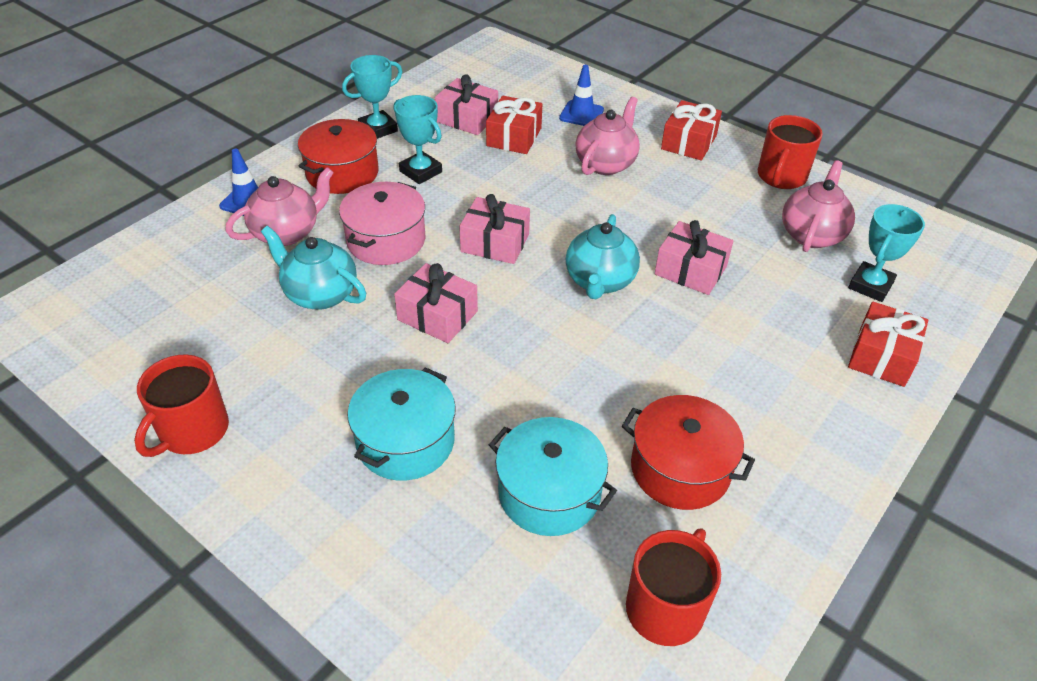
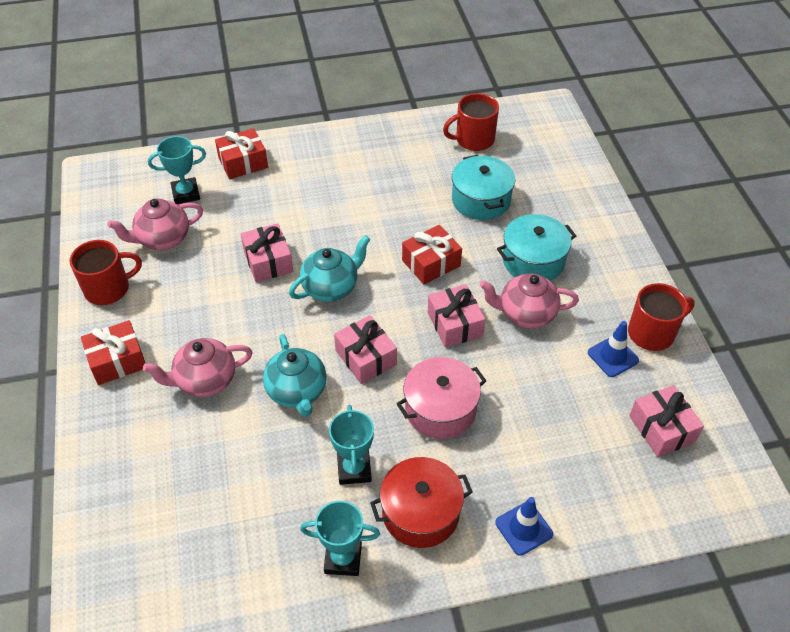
camera: 140 degrees left, 5 degrees up
(287, 232) = (510, 466): pink teapot -> pink teapot (525, 314)
(319, 294) = (521, 388): turquoise teapot -> turquoise teapot (297, 392)
(467, 119) = (251, 516): pink gift -> pink gift (662, 429)
(514, 137) = (238, 461): red gift -> red gift (431, 263)
(581, 114) = (151, 452): blue traffic cone -> blue traffic cone (613, 356)
(680, 469) = (409, 176): red pot -> none

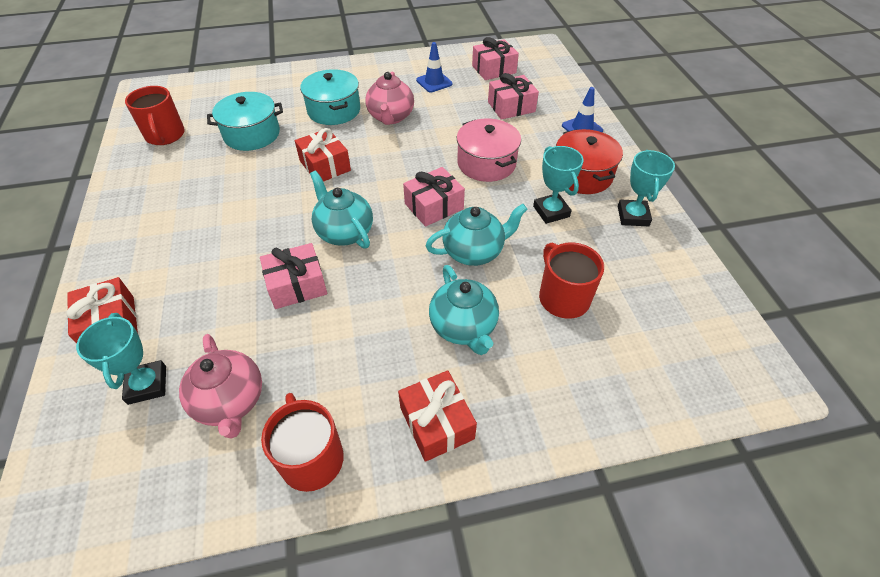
camera: 90 degrees left, 0 degrees up
(205, 380) = (464, 327): pink teapot -> turquoise teapot
(354, 469) = (551, 211): turquoise trophy -> turquoise trophy turned 75 degrees clockwise
(455, 324) = (398, 153): pink gift -> pink gift (511, 107)
(652, 333) = (413, 65): red mug -> red mug (563, 297)

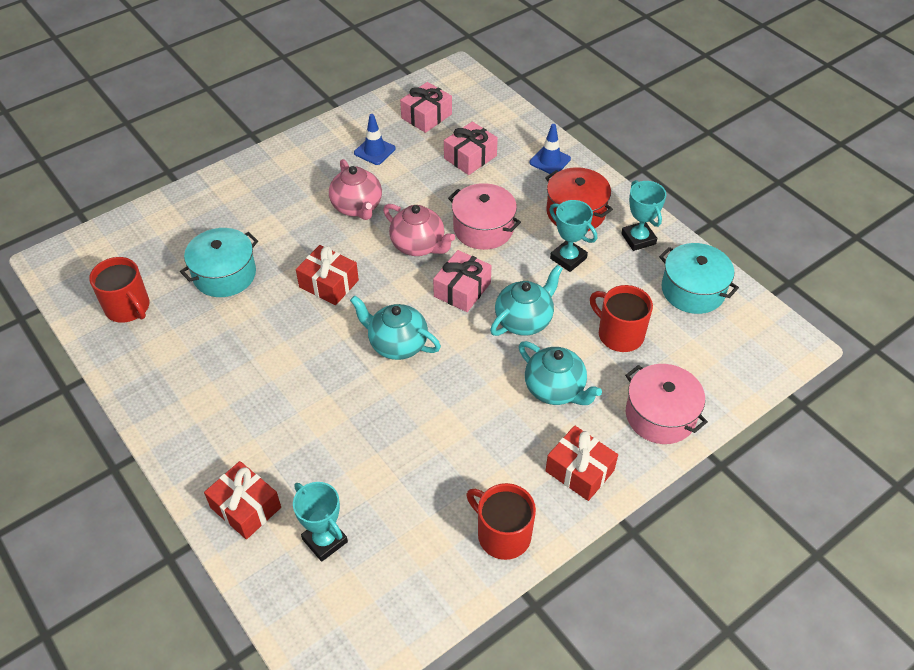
camera: 25 degrees left, 0 degrees up
(231, 402) = (407, 523): pink teapot -> pink teapot (419, 245)
(297, 285) = (390, 408): pink gift -> none
(334, 110) = (292, 218): turquoise pot -> turquoise pot (693, 290)
(561, 399) = (660, 415): none -> pink pot

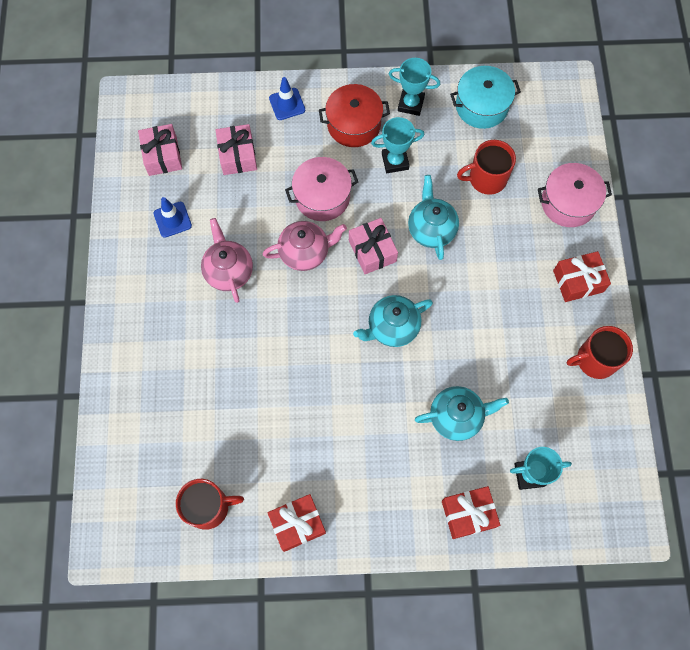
camera: 55 degrees left, 20 degrees up
(224, 274) = (227, 413): turquoise pot -> none
(328, 284) = (296, 340): red gift -> red gift (297, 524)
(357, 207) = (228, 271): pink teapot -> pink teapot turned 120 degrees counterclockwise
(555, 389) = (504, 251): turquoise teapot -> turquoise teapot (457, 417)

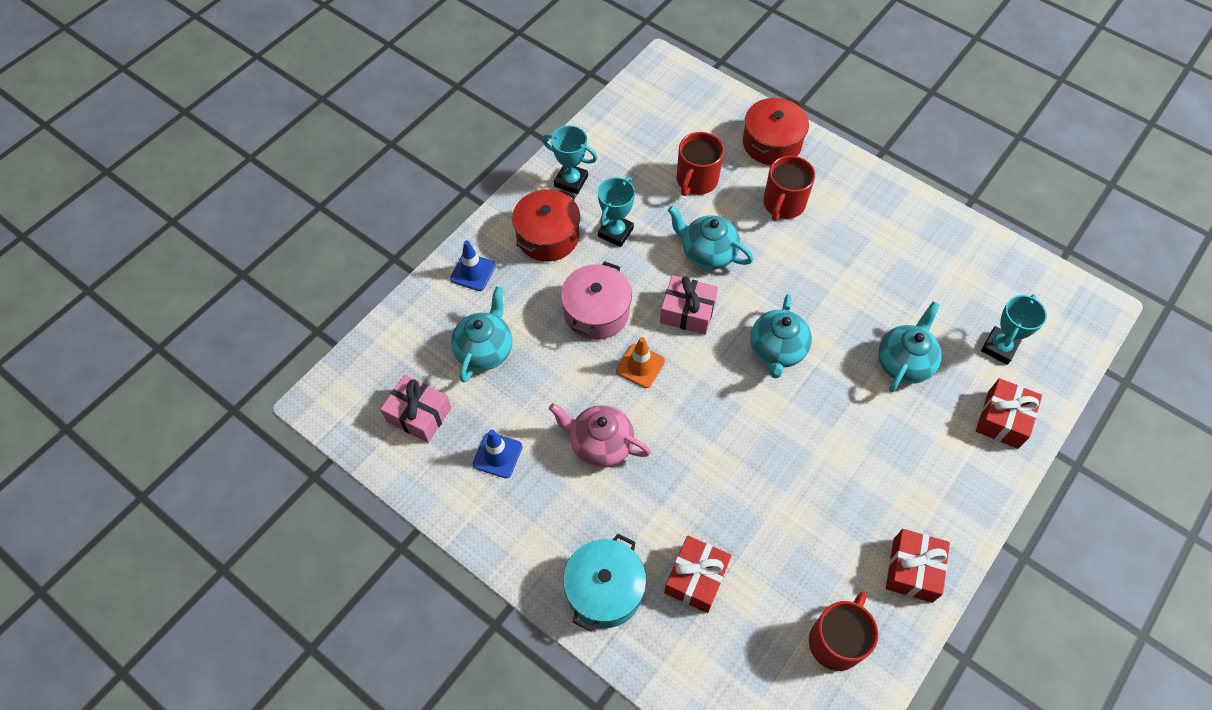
camera: 50 degrees left, 10 degrees down
(237, 155) = (485, 350): pink gift -> turquoise teapot
(305, 252) = (640, 366): pink teapot -> orange traffic cone
(411, 104) = (571, 181): turquoise trophy -> turquoise trophy turned 60 degrees clockwise
(481, 106) = (624, 135): turquoise pot -> turquoise pot (604, 590)
(568, 203) = (772, 143): pink pot -> red pot
(578, 281) = (849, 187): red gift -> red gift (696, 578)
(595, 360) = (930, 227): red mug -> red mug (783, 204)

